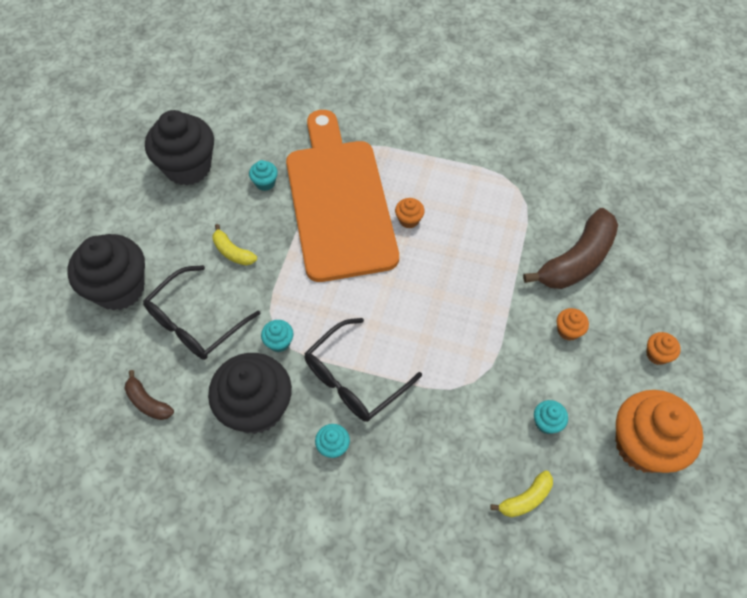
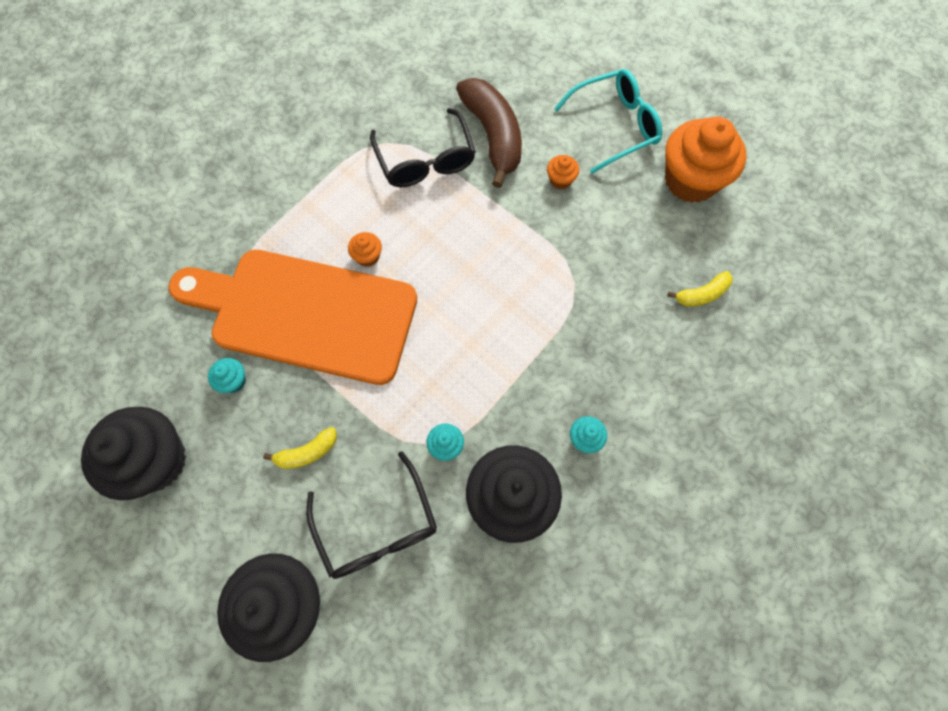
camera: 65 degrees left, 10 degrees up
(148, 402) = (451, 616): brown banana -> none
(354, 379) = (523, 389): black glasses -> black glasses (425, 161)
(525, 499) = (701, 294): yellow banana -> yellow banana turned 75 degrees clockwise
(546, 423) = (640, 242): turquoise cupcake -> none
(657, 354) = (615, 125): orange cupcake -> turquoise glasses

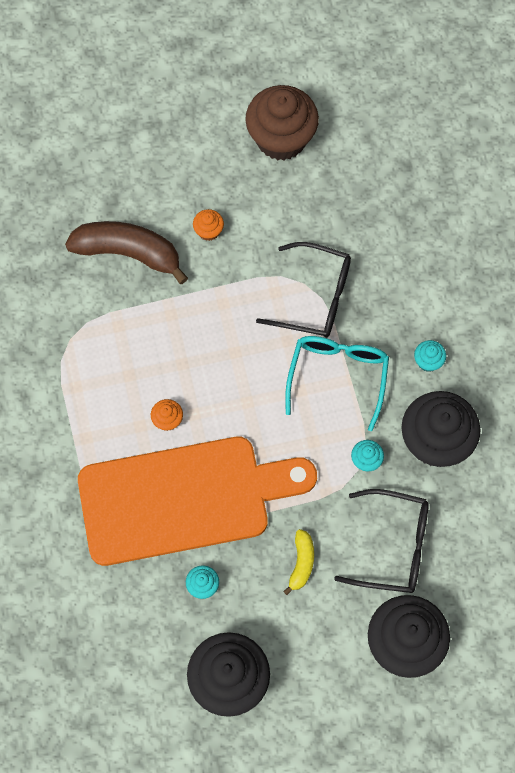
camera: 55 degrees left, 0 degrees up
(305, 314) = (184, 498): orange cutting board -> orange cutting board turned 150 degrees counterclockwise
(425, 161) = (112, 320): black glasses -> black glasses (315, 297)
(615, 125) = (191, 155): turquoise glasses -> turquoise glasses (338, 376)
(690, 180) = (281, 138): orange cupcake -> brown cupcake
(701, 294) = (378, 202): yellow banana -> none

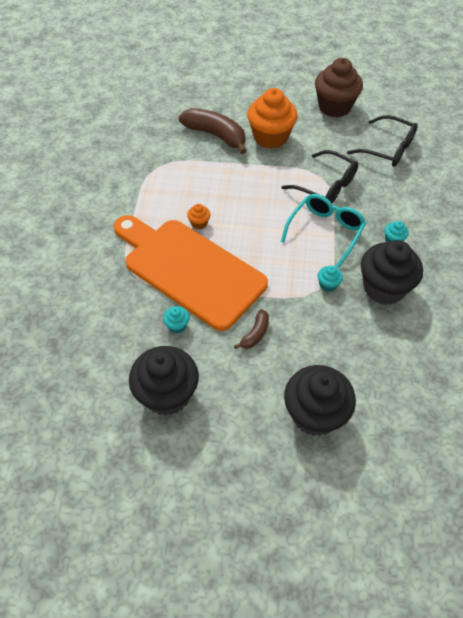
camera: 20 degrees right, 15 degrees down
(184, 498) = (189, 269): orange cutting board -> orange cutting board turned 150 degrees counterclockwise
(208, 231) = (270, 137): orange cupcake -> orange cupcake, size x2.37
(301, 563) = (255, 334): yellow banana -> brown banana
(393, 546) = (329, 344): black glasses -> black glasses (388, 149)

